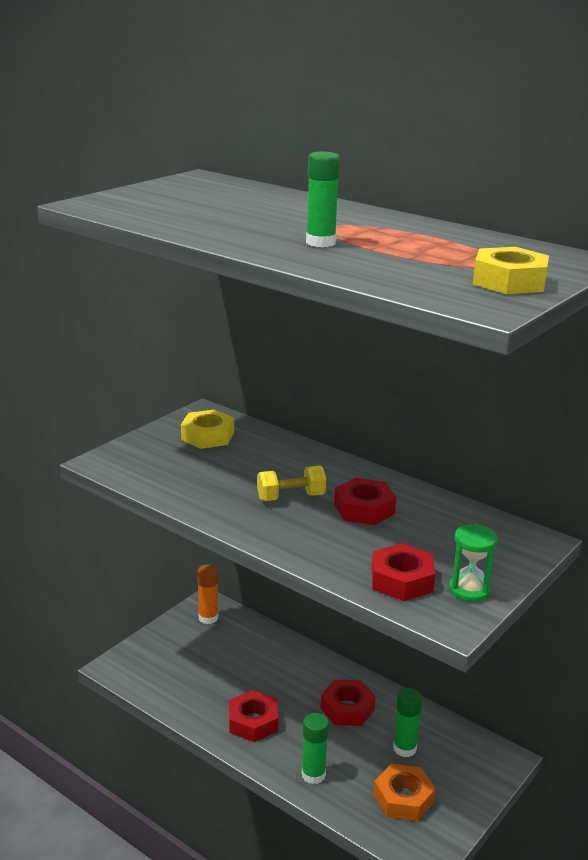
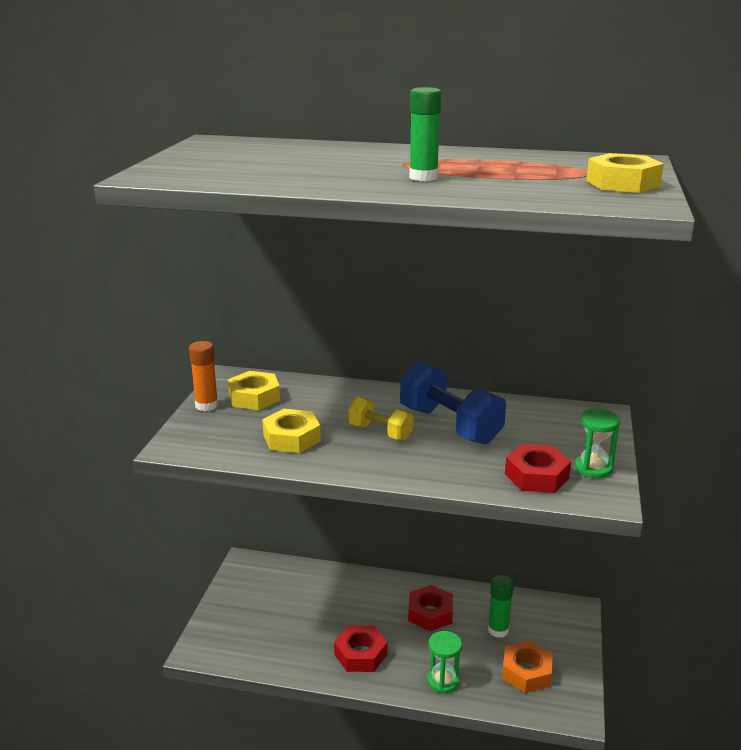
camera: 25 degrees left, 0 degrees up
(205, 481) = (291, 438): none -> yellow nut
(208, 618) = (255, 575): orange glue stick -> orange glue stick (206, 405)
(291, 497) = (380, 432): yellow dumbbell -> yellow dumbbell turned 75 degrees clockwise
(313, 775) = (443, 681): green glue stick -> green hourglass
(364, 509) = (450, 425): red nut -> blue dumbbell

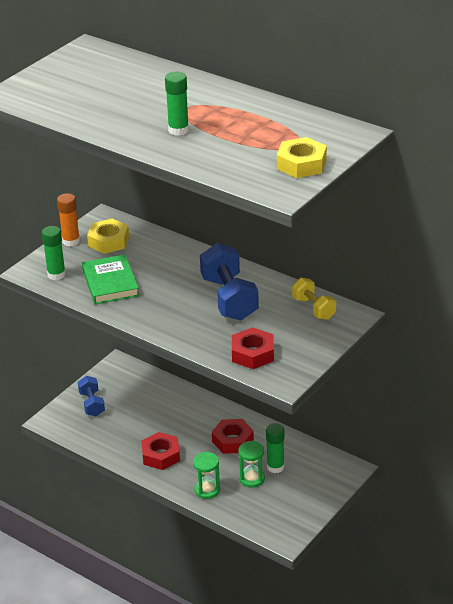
camera: 25 degrees right, 10 degrees up
(214, 443) = (56, 274): none -> green glue stick
(240, 615) = (92, 404): none -> blue dumbbell
(291, 438) = (110, 283): yellow nut -> green book
(380, 432) = (175, 292): yellow dumbbell -> yellow dumbbell (313, 308)
(526, 672) = (273, 502): orange nut -> none
(593, 468) = (298, 358): green hourglass -> green hourglass (252, 479)

